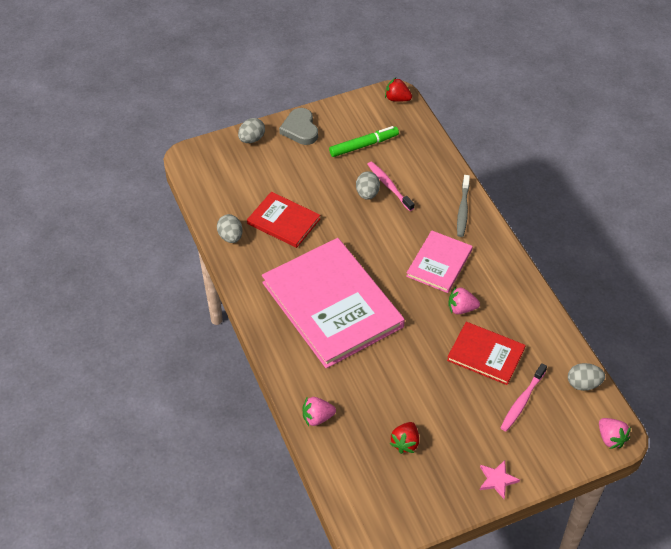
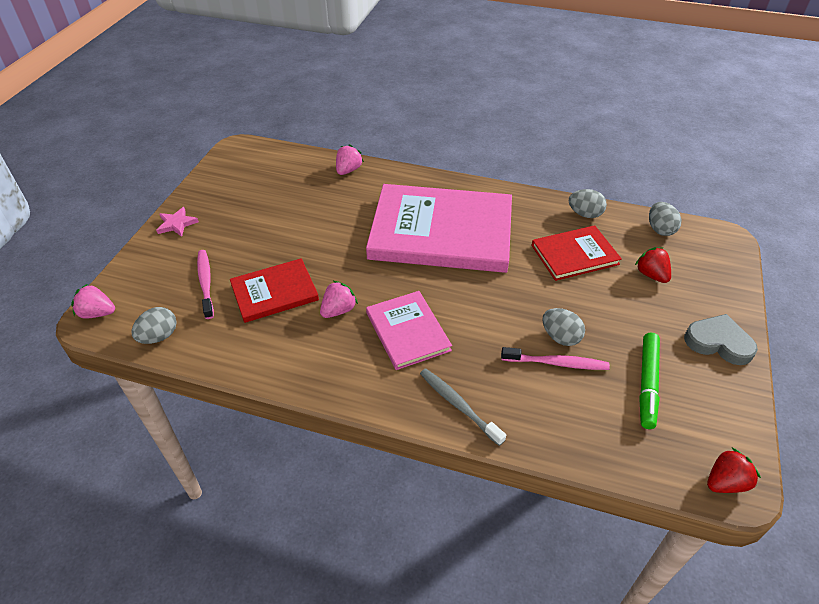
camera: 130 degrees right, 5 degrees down
(252, 139) = (726, 294): grey egg -> grey egg (660, 229)
(405, 443) = (270, 198): red strawberry -> red strawberry (651, 275)

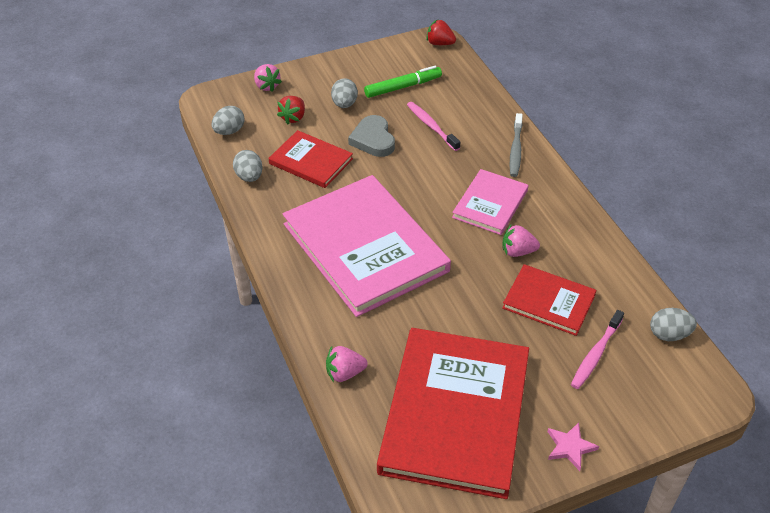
camera: 130 degrees left, 0 degrees up
(97, 313) = (708, 397): pink strawberry -> pink strawberry (267, 86)
(263, 194) = (455, 413): none -> red book
(560, 337) = (407, 134): grey egg -> grey egg (344, 104)
(718, 342) = (332, 72): grey heart -> grey heart (373, 139)

